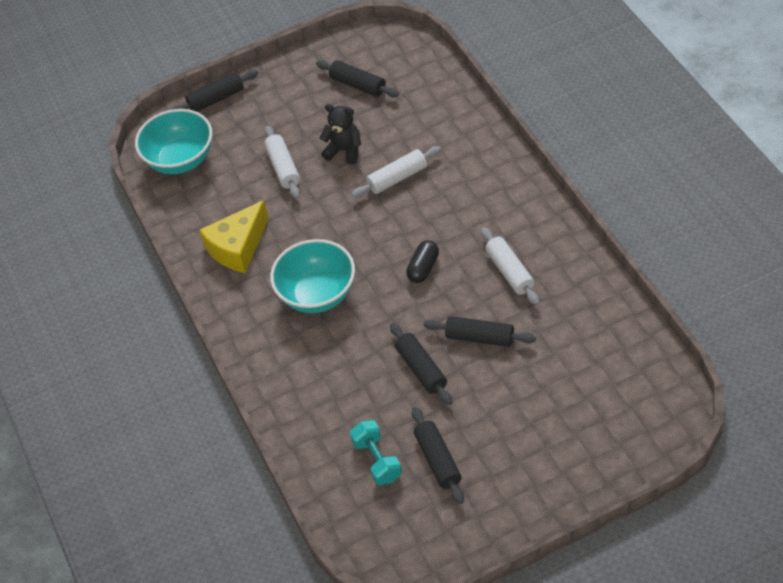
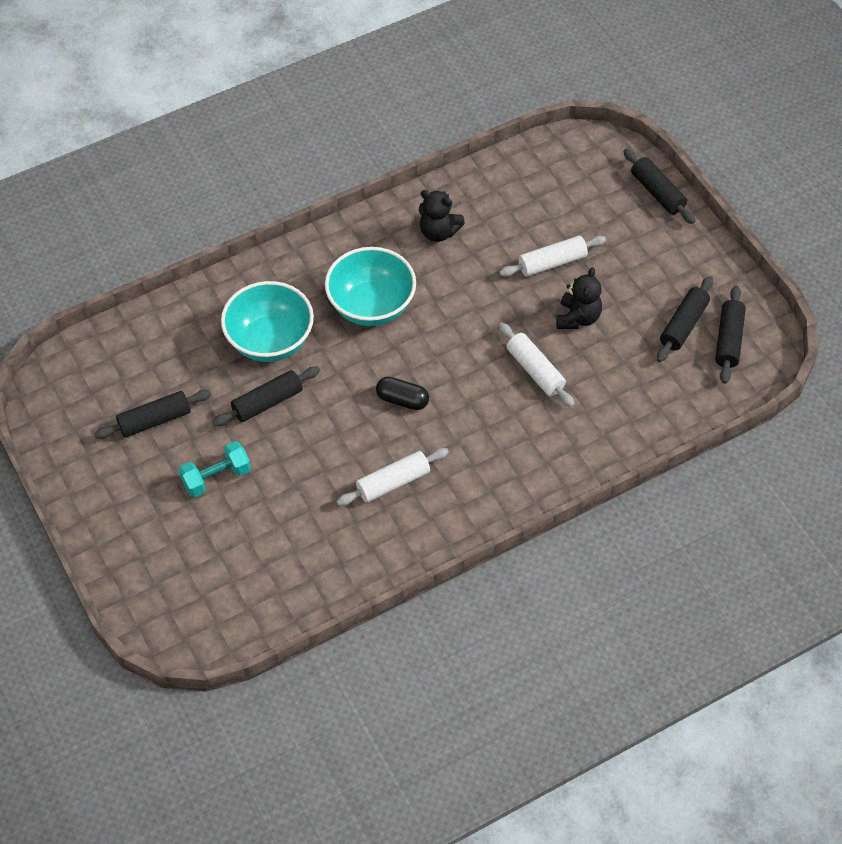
camera: 80 degrees right, 5 degrees up
(180, 160) = (564, 170): turquoise bowl -> turquoise bowl (270, 341)
(238, 247) = (438, 232): yellow cheese -> black teddy bear
(377, 460) = (160, 369): turquoise dumbbell -> turquoise dumbbell (216, 477)
(480, 337) = (304, 454): black rolling pin -> black rolling pin (728, 340)

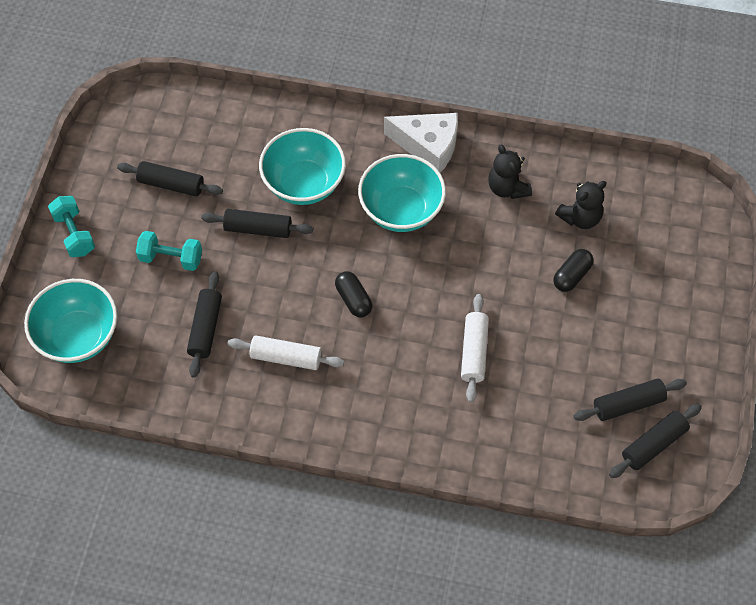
camera: 40 degrees right, 5 degrees up
(109, 519) = (74, 234): none -> turquoise dumbbell
(200, 596) = (78, 336): none -> turquoise bowl
(344, 243) = (428, 146): none -> white cheese
(552, 263) = (571, 275): white rolling pin -> black capsule
(578, 318) = (548, 335): black teddy bear -> black teddy bear (580, 218)
(657, 193) = (715, 279): black rolling pin -> black rolling pin (205, 328)

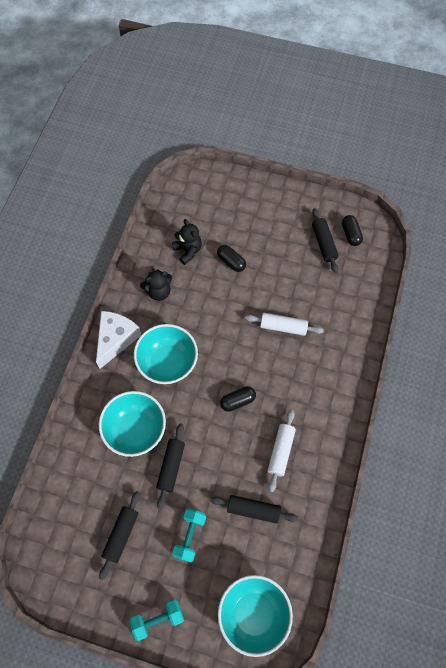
camera: 85 degrees left, 5 degrees up
(653, 444) = (350, 234): black rolling pin -> black capsule

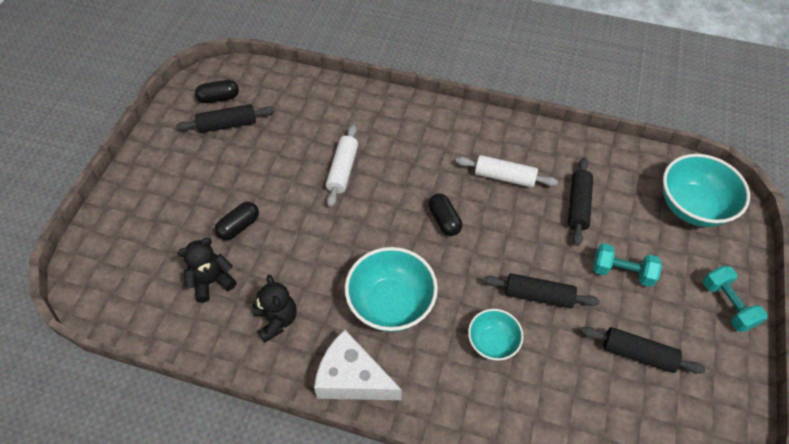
camera: 90 degrees left, 10 degrees down
(135, 430) = (492, 342): turquoise bowl -> turquoise bowl, size x0.59

